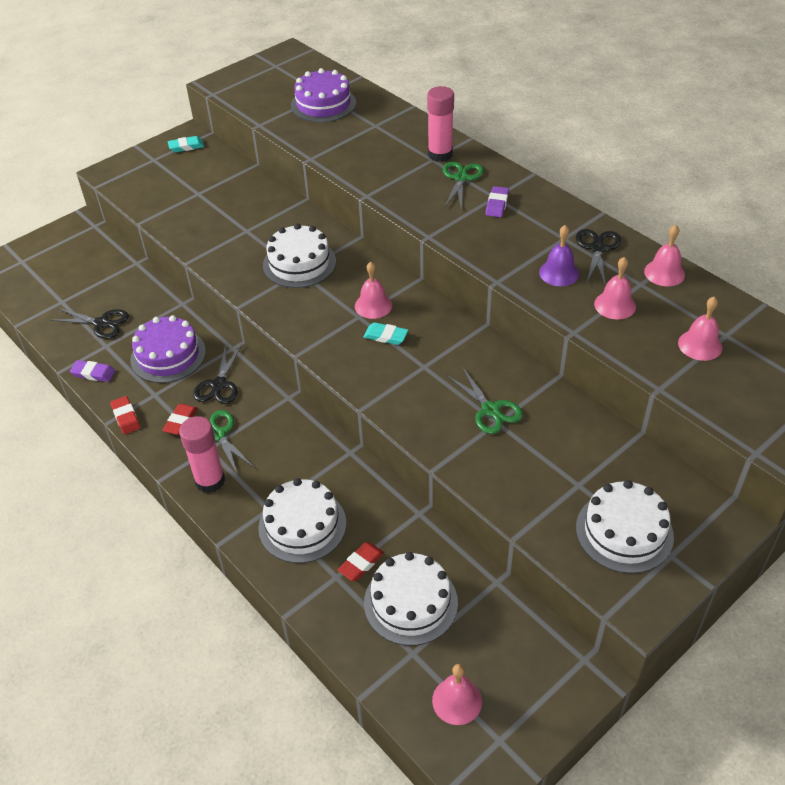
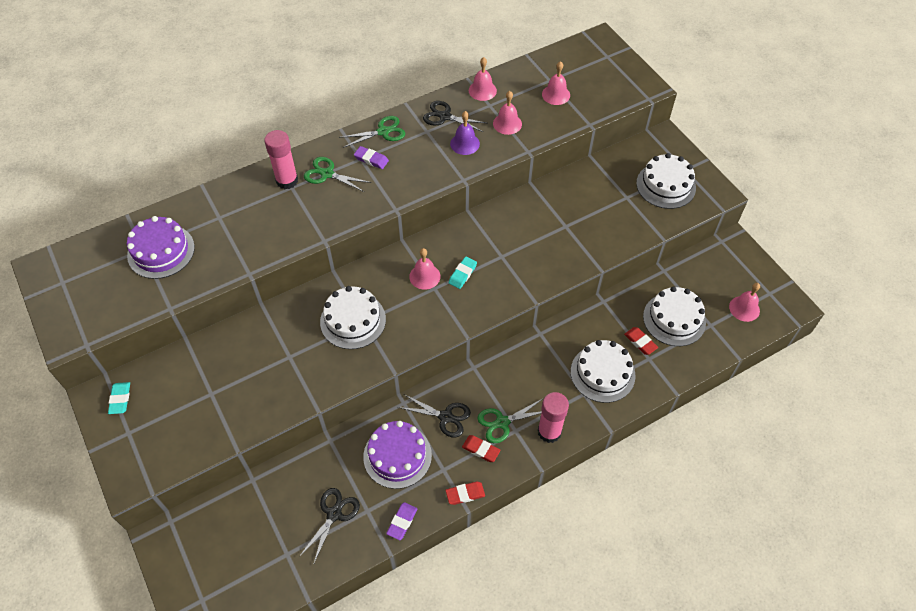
camera: 80 degrees left, 10 degrees up
(490, 410) = (554, 227): green scissors -> green scissors (383, 132)

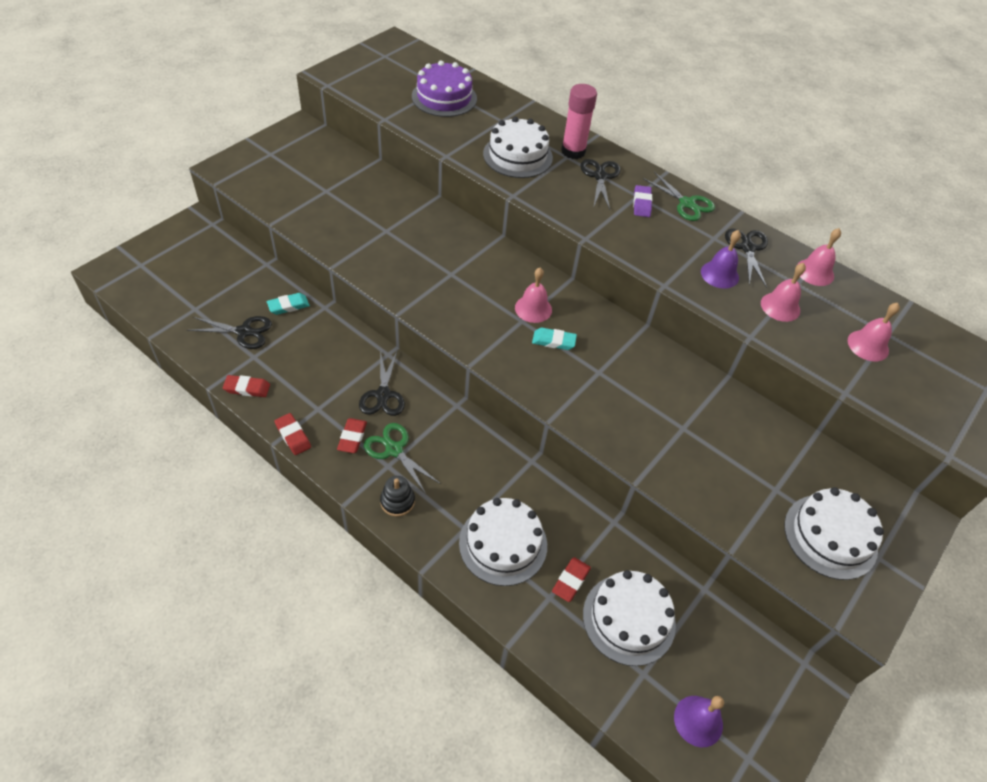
camera: 65 degrees right, 5 degrees down
(120, 399) = (302, 140): turquoise eraser -> turquoise eraser (288, 306)
(327, 174) = (600, 176): green scissors -> black scissors
(353, 320) = (448, 265): white cake -> white cake (517, 156)
(397, 456) = (323, 365): purple cake -> none
(402, 522) = (247, 388): purple eraser -> red eraser
(549, 432) = (397, 501): pink glue stick -> black stacking toy
(744, 308) = (698, 721): pink bell -> purple bell

